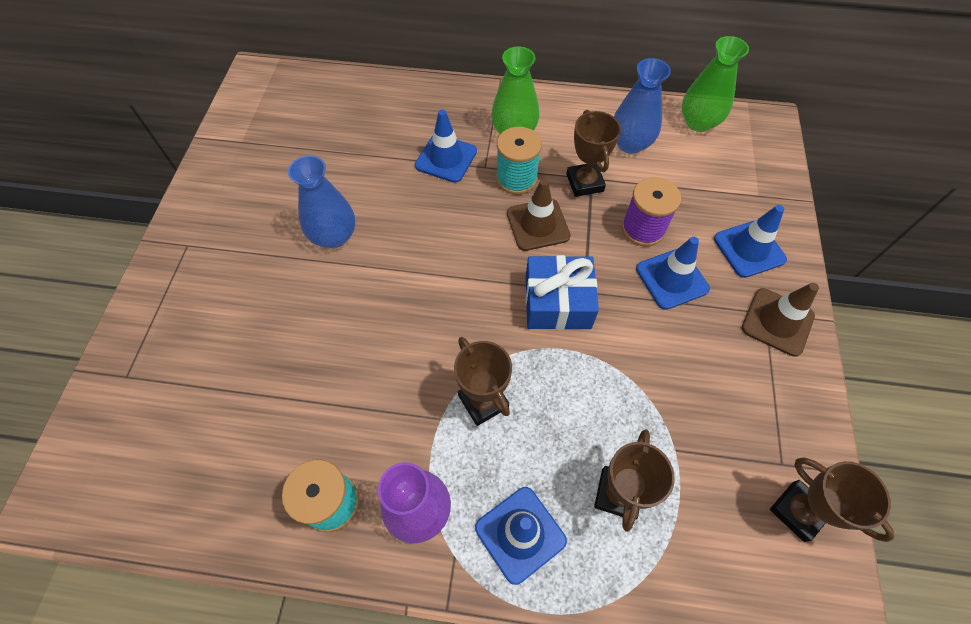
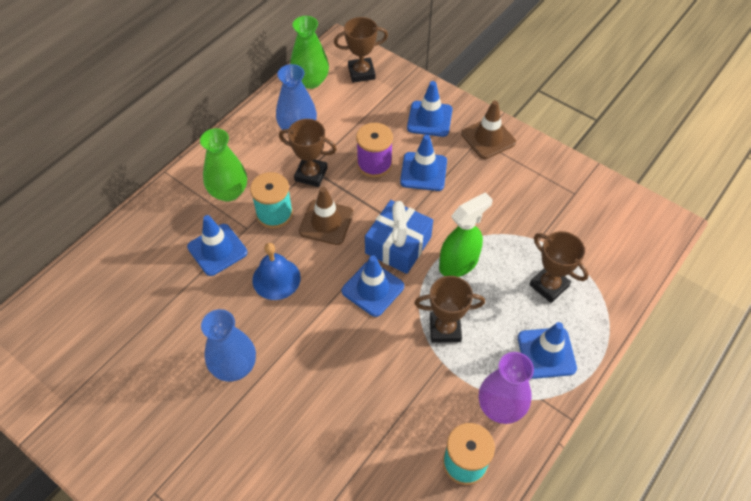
camera: 60 degrees left, 5 degrees down
(445, 218) = (276, 279): none -> blue bell
(488, 306) = (373, 289): none -> blue traffic cone
(577, 374) = (459, 263): none -> green spray bottle
(798, 511) = (604, 203): brown trophy -> brown trophy (361, 73)

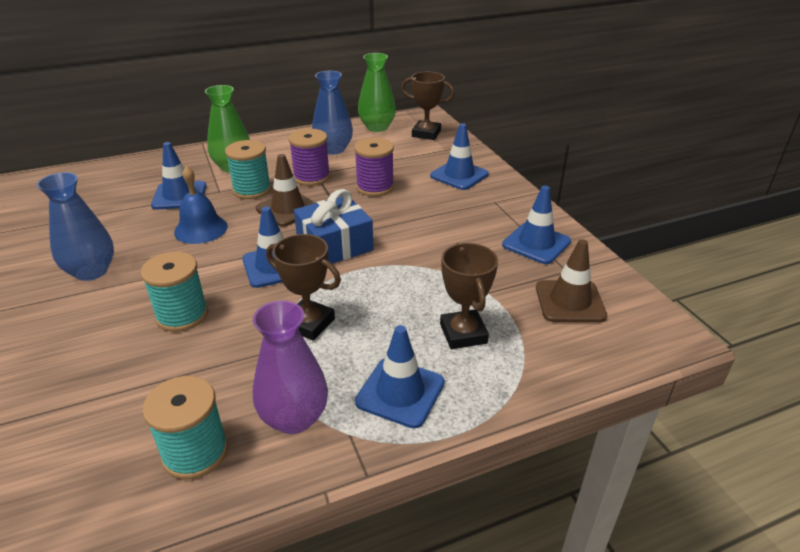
camera: 30 degrees right, 20 degrees down
(311, 174) = (311, 177): brown trophy -> purple spool
(350, 368) = (182, 315): none -> turquoise spool
(423, 171) = (416, 205): blue traffic cone -> blue traffic cone (536, 243)
(459, 263) = (380, 279): green spray bottle -> none
(488, 138) = (506, 203): brown traffic cone -> brown traffic cone (570, 301)

